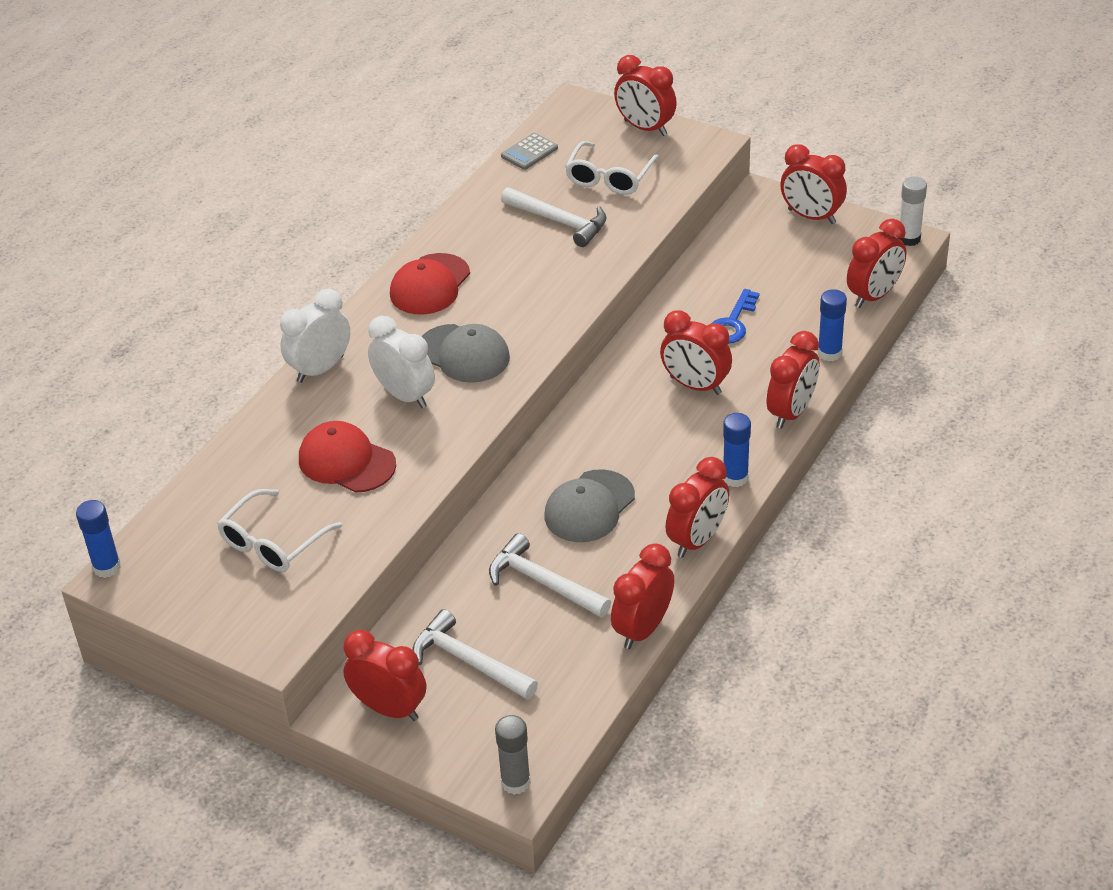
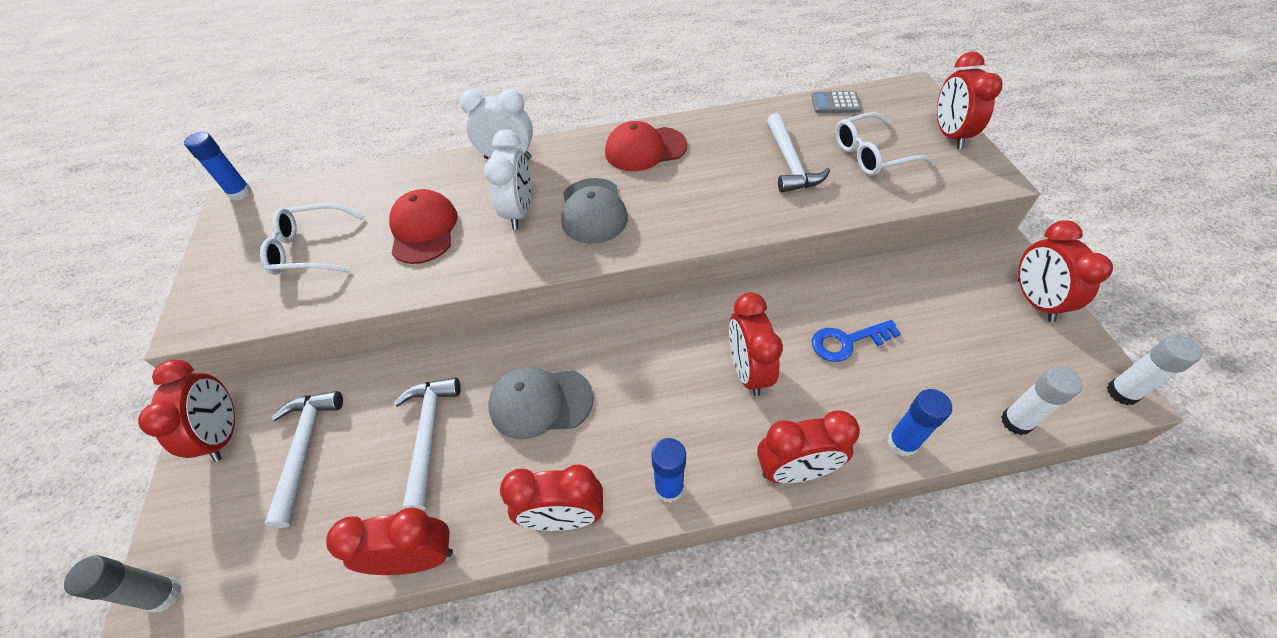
camera: 50 degrees right, 10 degrees up
(874, 296) = (1016, 422): red clock -> white glue stick

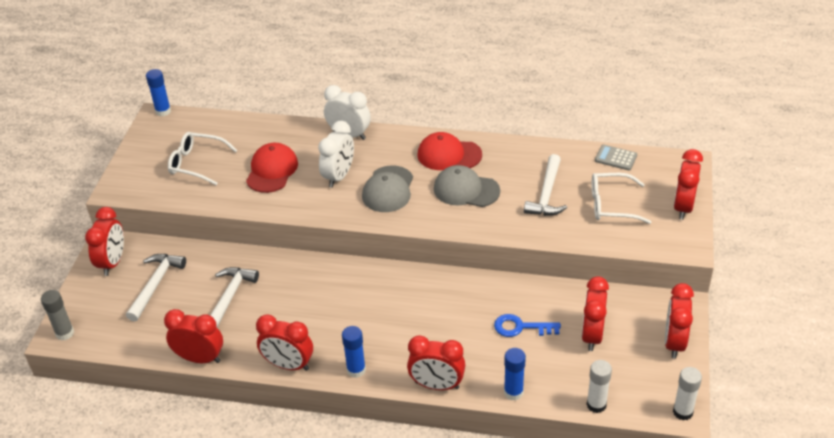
camera: 20 degrees right, 10 degrees down
(540, 402) = (303, 302): grey cap -> grey cap (466, 190)
(747, 371) = (443, 324): red clock -> red clock (592, 335)

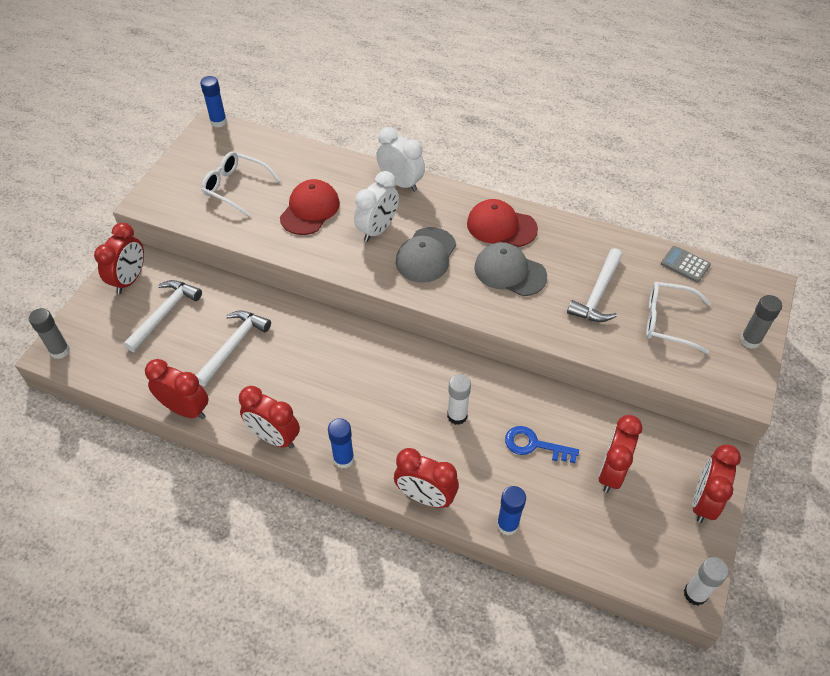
camera: 10 degrees right, 10 degrees up
(596, 405) = (597, 562): white glue stick -> white glue stick (457, 416)
(683, 207) = (750, 340): red clock -> grey glue stick

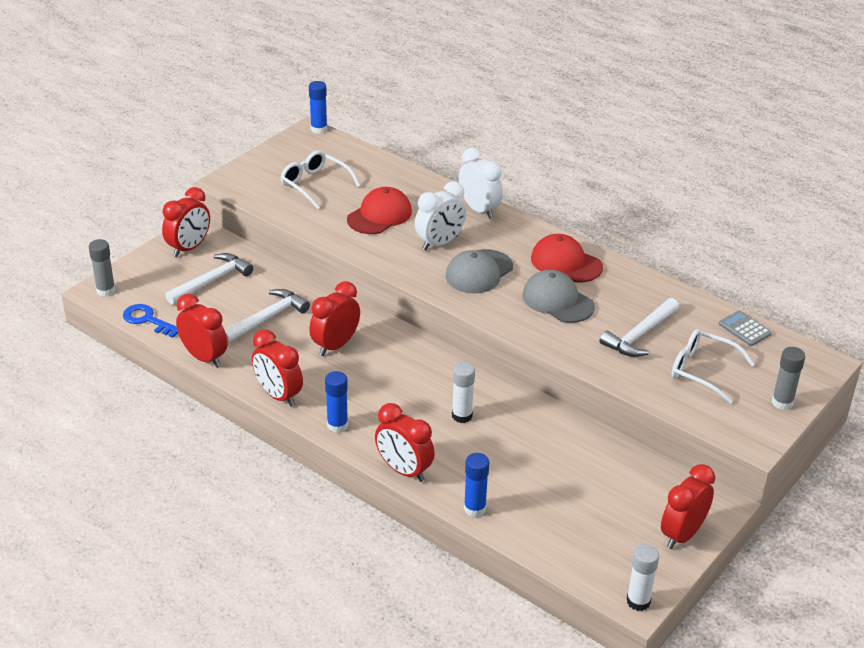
camera: 15 degrees right, 15 degrees down
(534, 445) = (529, 454): blue key -> blue key (147, 320)
(611, 472) = (598, 491): red clock -> red clock (335, 345)

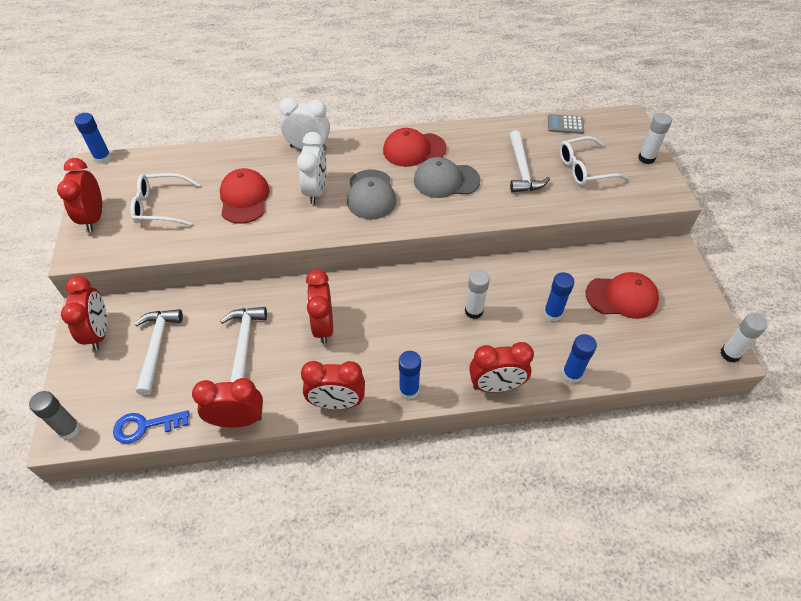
camera: 45 degrees left, 15 degrees up
(524, 463) = (552, 314): none -> blue glue stick
(606, 497) = (622, 297): none -> red cap
(682, 534) = (687, 287): red clock -> red clock (94, 217)
(782, 402) = (646, 158): grey glue stick -> white glue stick

